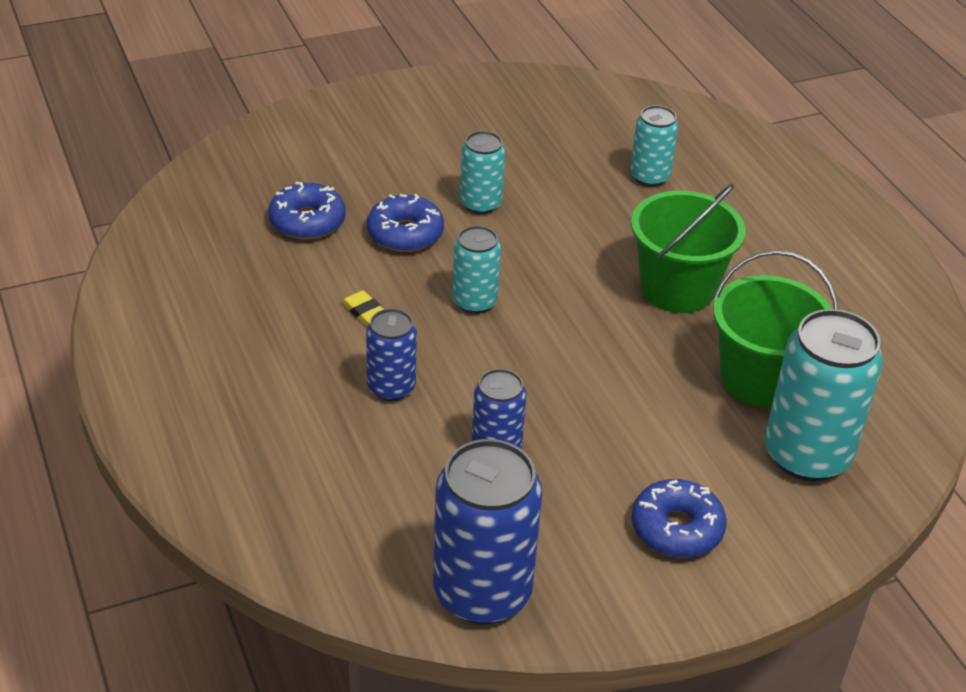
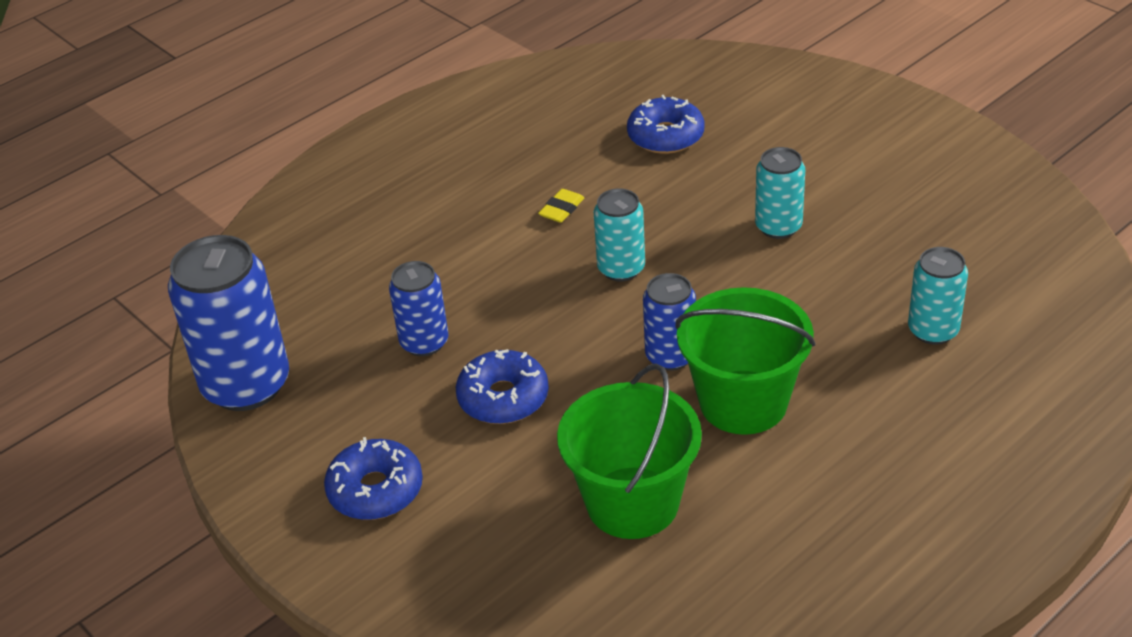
camera: 75 degrees right, 0 degrees up
(391, 387) = (470, 257): blue can -> blue can (670, 356)
(405, 233) = (692, 196): blue donut -> blue donut (503, 398)
(806, 455) = (531, 567): turquoise can -> none

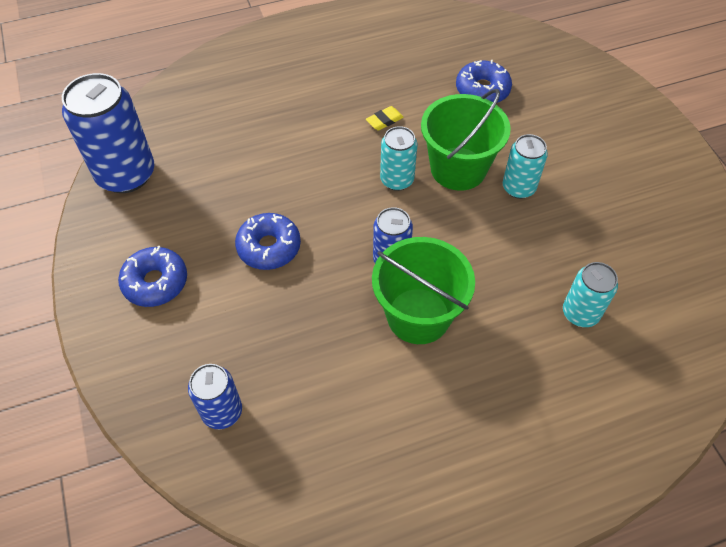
camera: 20 degrees right, 15 degrees up
(424, 342) = (245, 186): blue can -> blue can (222, 411)
(632, 503) = (303, 362): green bucket -> green bucket (458, 169)

